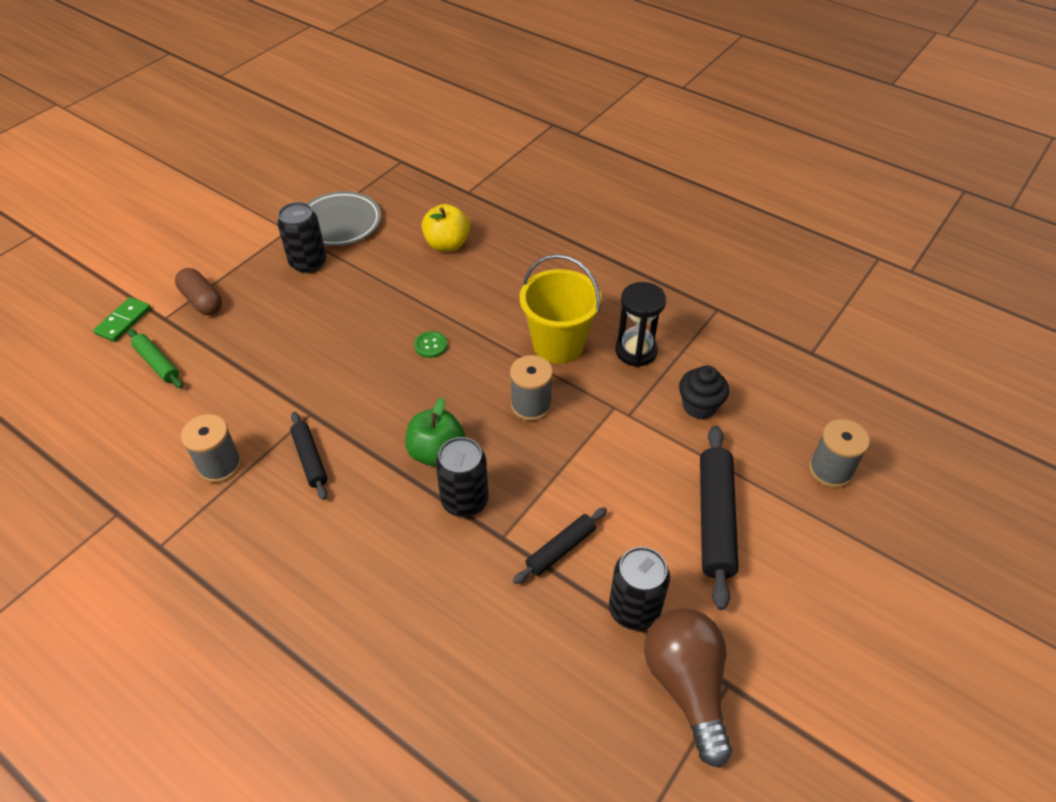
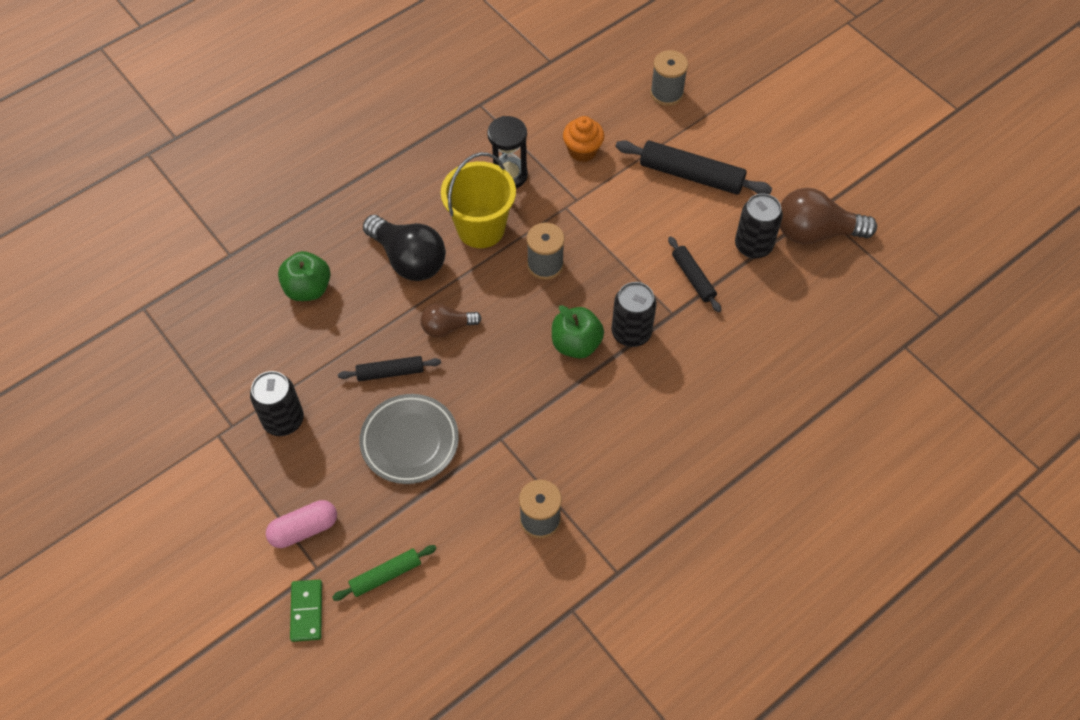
camera: 75 degrees left, 10 degrees up
(124, 321) = (307, 611): green domino -> green domino turned 45 degrees clockwise
(202, 301) = (304, 529): brown capsule -> pink capsule
(310, 459) = (554, 443): black rolling pin -> black rolling pin (390, 372)
(340, 223) = (229, 382): grey plate -> grey plate (409, 441)
(431, 345) = (447, 327): green button -> brown light bulb
(447, 244) = (308, 289): yellow apple -> green apple
(501, 301) = (408, 259): none -> black light bulb
(699, 406) = (582, 151): black cupcake -> orange cupcake

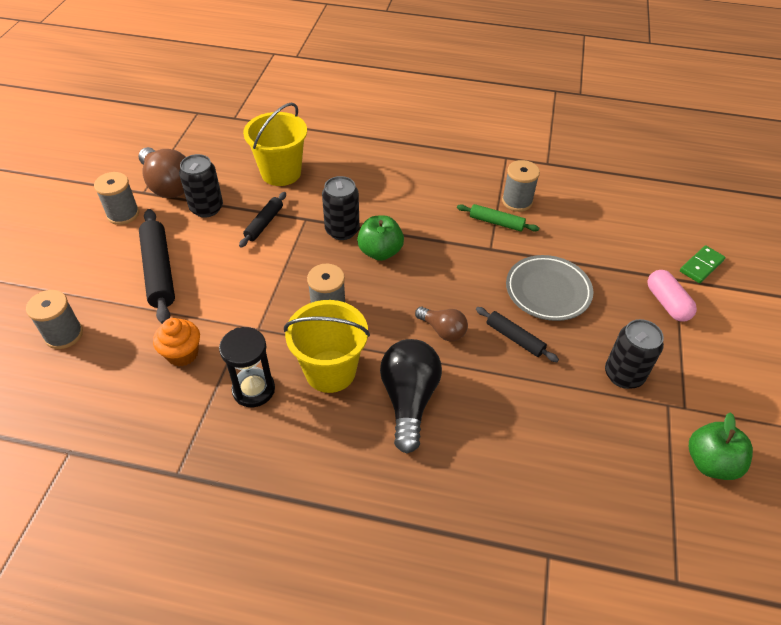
camera: 130 degrees left, 10 degrees down
(304, 529) = (667, 303): pink capsule -> pink capsule turned 45 degrees clockwise
(308, 289) = (510, 453): green apple -> green apple (710, 462)
(385, 575) = (635, 245): green rolling pin -> green rolling pin (496, 222)
(763, 333) = (281, 173): none -> yellow bucket
(794, 182) = (123, 214): none -> grey spool

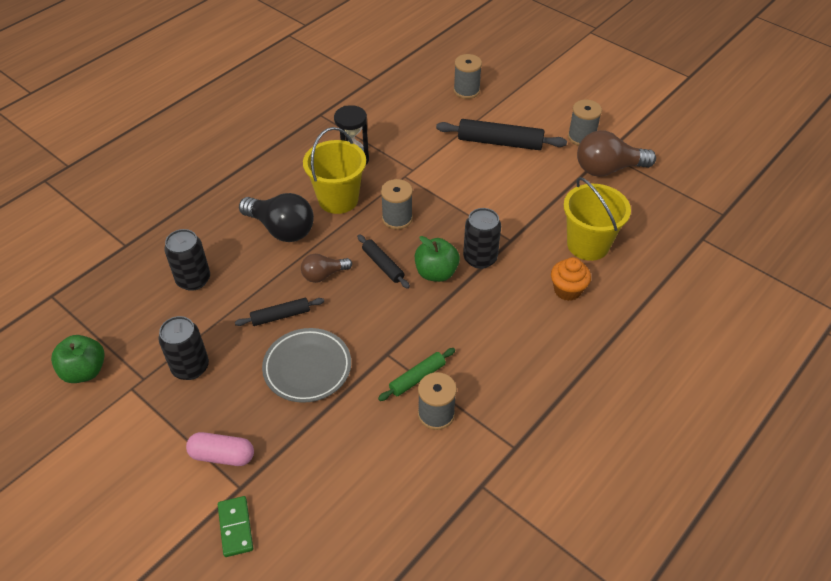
camera: 120 degrees right, 0 degrees up
(182, 354) = (409, 136): orange cupcake -> orange cupcake (567, 290)
(206, 208) = (562, 184): black can -> black can (193, 279)
(264, 223) = (520, 212): black rolling pin -> black rolling pin (383, 265)

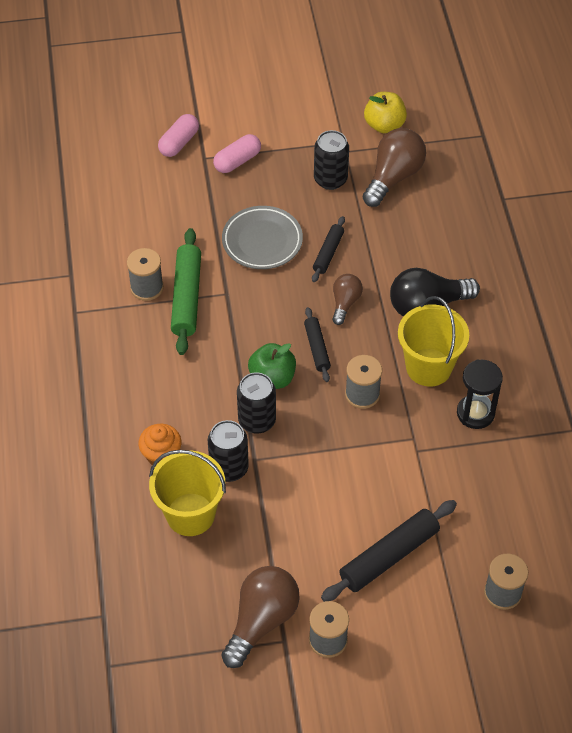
camera: 130 degrees right, 5 degrees up
(85, 371) = (384, 125): green apple -> yellow apple
(153, 325) = (393, 177): none -> brown light bulb
(193, 279) = (420, 221): black can -> black can (229, 468)
(235, 527) = (179, 143): green domino -> pink capsule
(383, 265) = (317, 348): black rolling pin -> black rolling pin turned 75 degrees clockwise
(417, 378) = (187, 297): green rolling pin -> green rolling pin, size x1.73

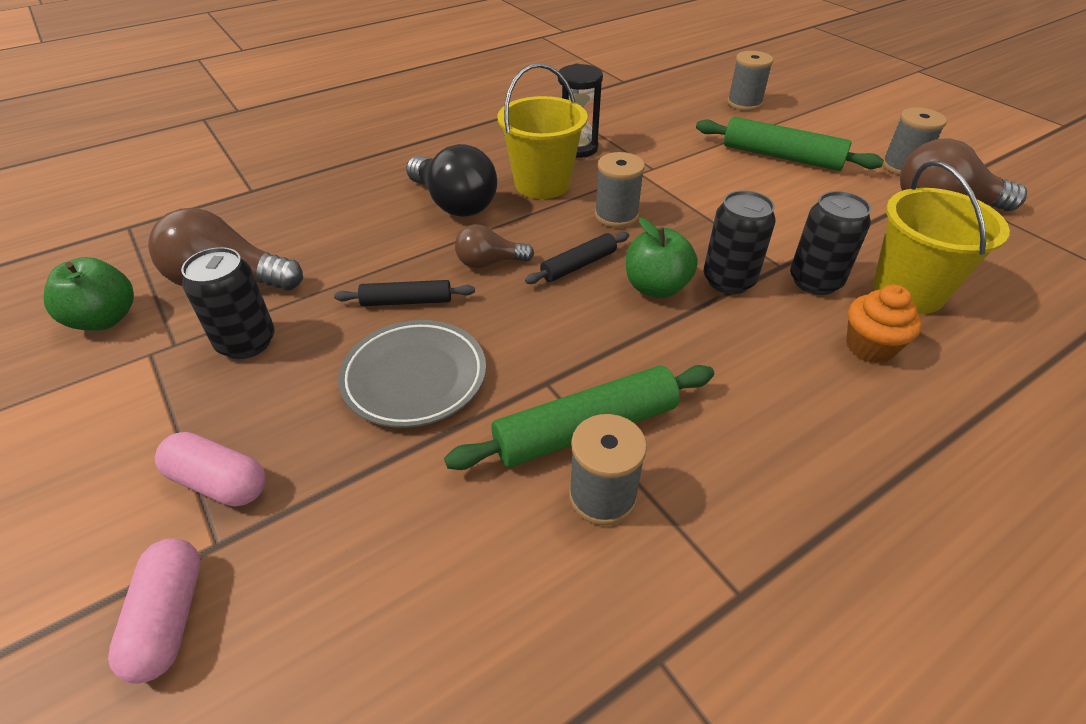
camera: 115 degrees left, 10 degrees down
(179, 143) = (169, 618): pink capsule -> pink capsule turned 75 degrees clockwise
(384, 125) = (105, 319): yellow apple -> green apple
(389, 556) = (781, 156): black rolling pin -> green rolling pin

